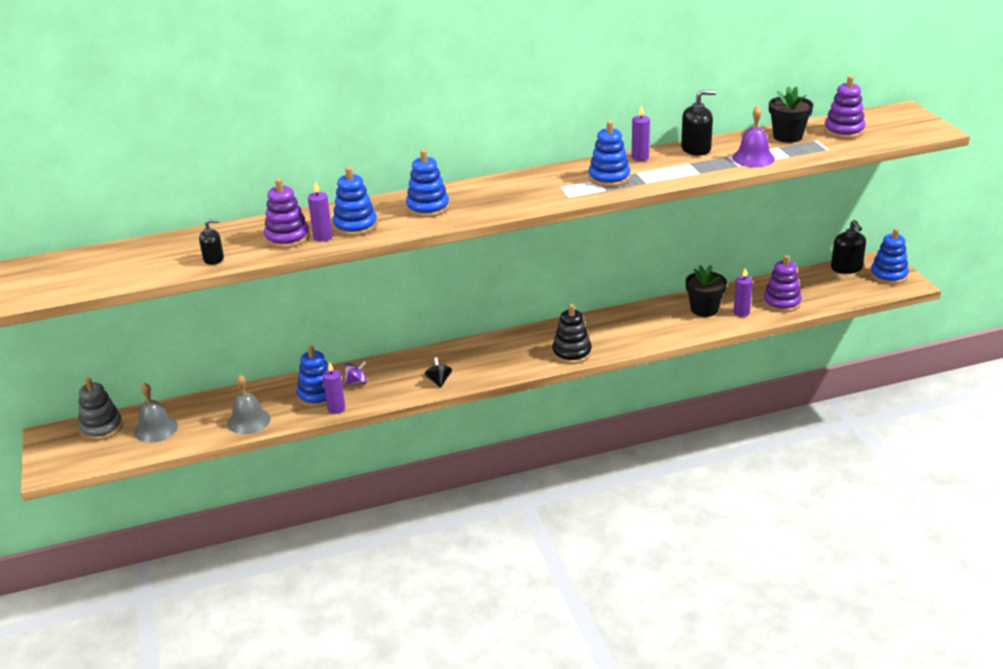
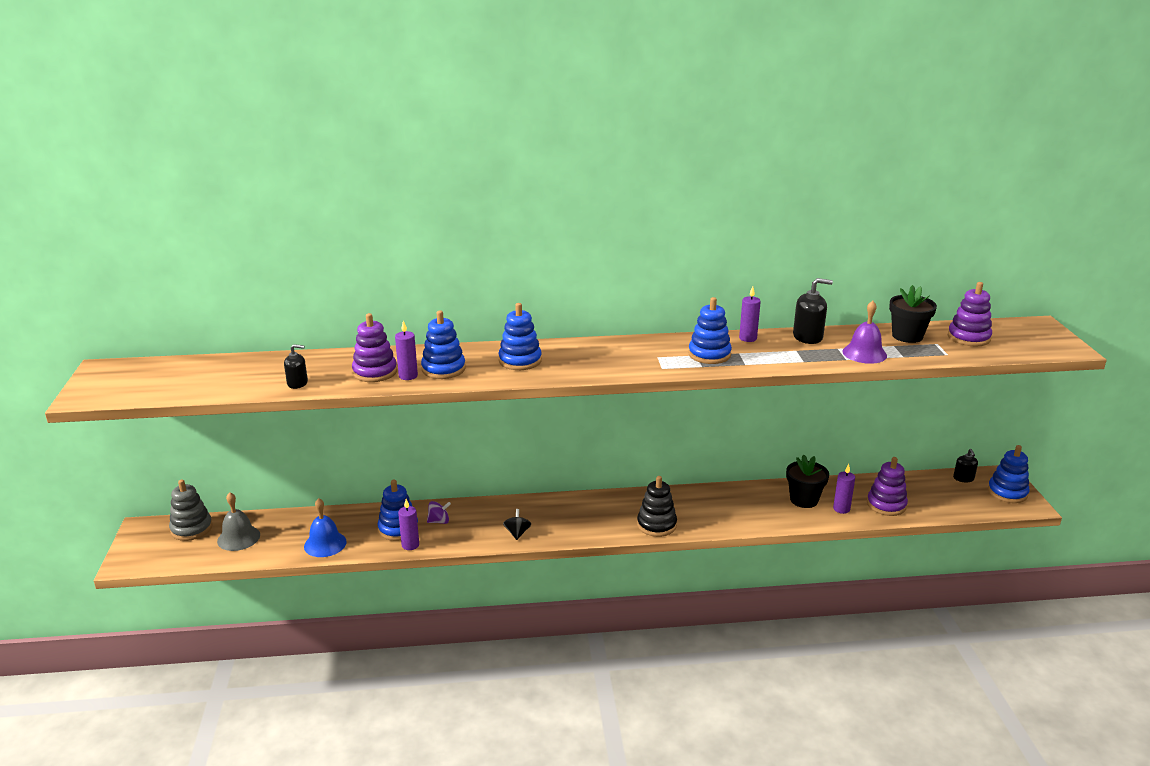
camera: 10 degrees right, 5 degrees down
(249, 421) = (325, 544): grey bell -> blue bell
(846, 268) = (963, 478): black soap dispenser -> black soap dispenser, size x0.63

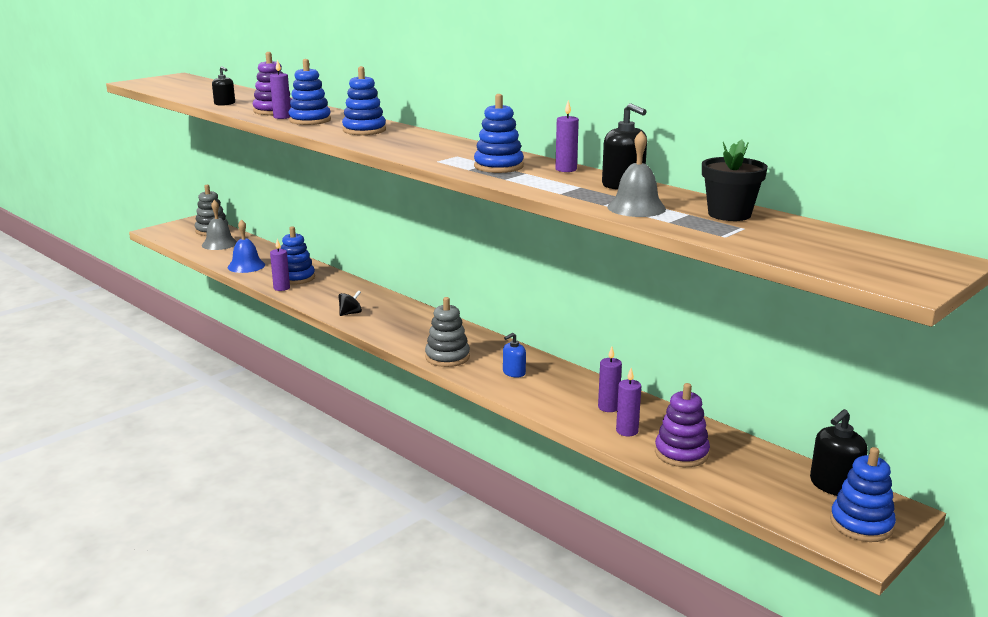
camera: 50 degrees right, 5 degrees down
(439, 521) = (325, 285): purple spinning top -> none
(656, 525) = (447, 357): black stacking toy -> grey stacking toy
(714, 510) = (514, 372): none -> blue soap dispenser
(804, 500) = (608, 407): black flower pot -> purple candle
(864, 353) = (636, 208): purple bell -> grey bell
(963, 478) = (834, 485): black soap dispenser -> black soap dispenser, size x1.60
(968, 337) = (800, 237): purple stacking toy -> none

